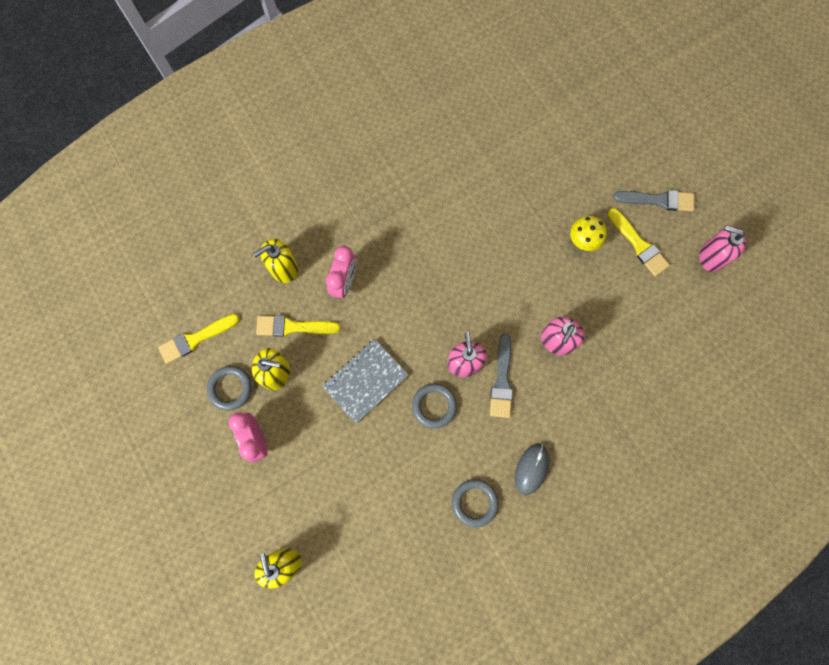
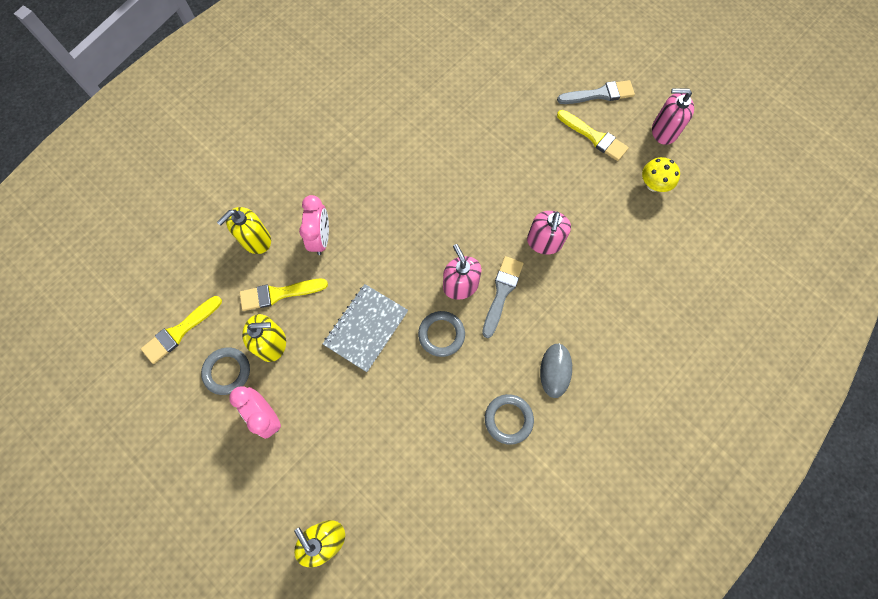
camera: 15 degrees left, 5 degrees down
(502, 380) = (502, 292): grey brush -> grey brush turned 150 degrees counterclockwise
(583, 240) = (541, 145): yellow mushroom -> yellow mushroom (653, 185)

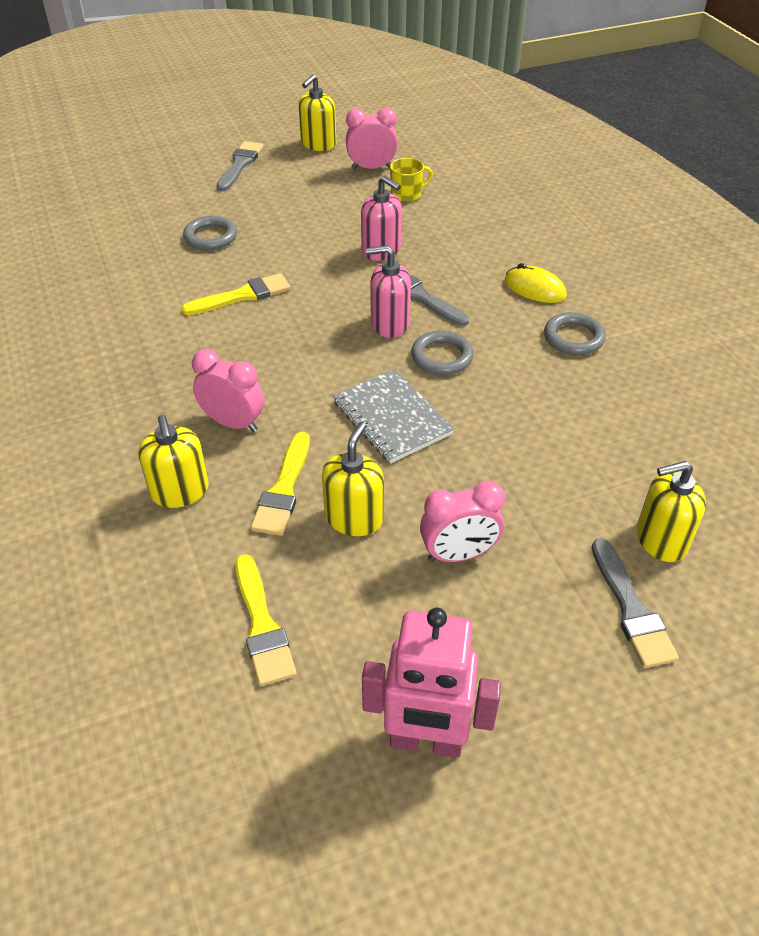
camera: 65 degrees left, 25 degrees down
(136, 447) = (426, 741): none -> pink robot
(227, 371) = (366, 582): grey ring -> grey ring (210, 237)
(261, 534) = (631, 609): none -> grey brush
(555, 370) = (534, 288): grey mouse -> yellow mouse
(594, 137) = (286, 183): yellow brush -> yellow brush (242, 296)
(631, 227) = (407, 194): none -> yellow mug
(653, 185) = (371, 168): yellow mushroom -> pink clock
(664, 131) = (318, 144): pink soap dispenser -> yellow soap dispenser

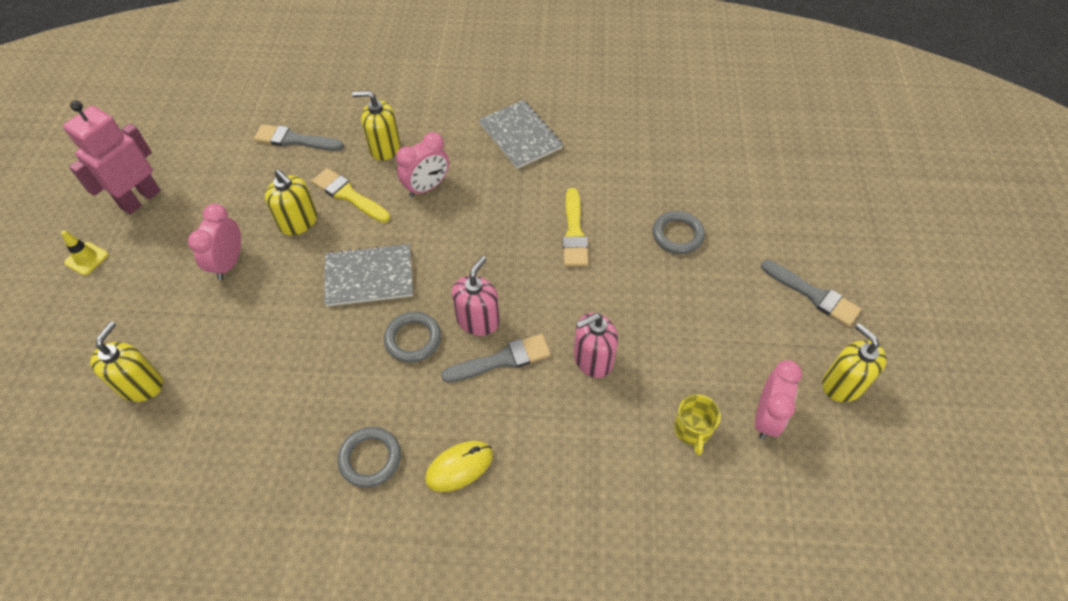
camera: 115 degrees right, 10 degrees up
(107, 375) = (520, 136): none -> grey notebook
(262, 625) = (261, 158): yellow brush -> none
(567, 734) = (86, 259): none -> yellow traffic cone
(631, 609) = (116, 333): grey brush -> grey brush (294, 140)

